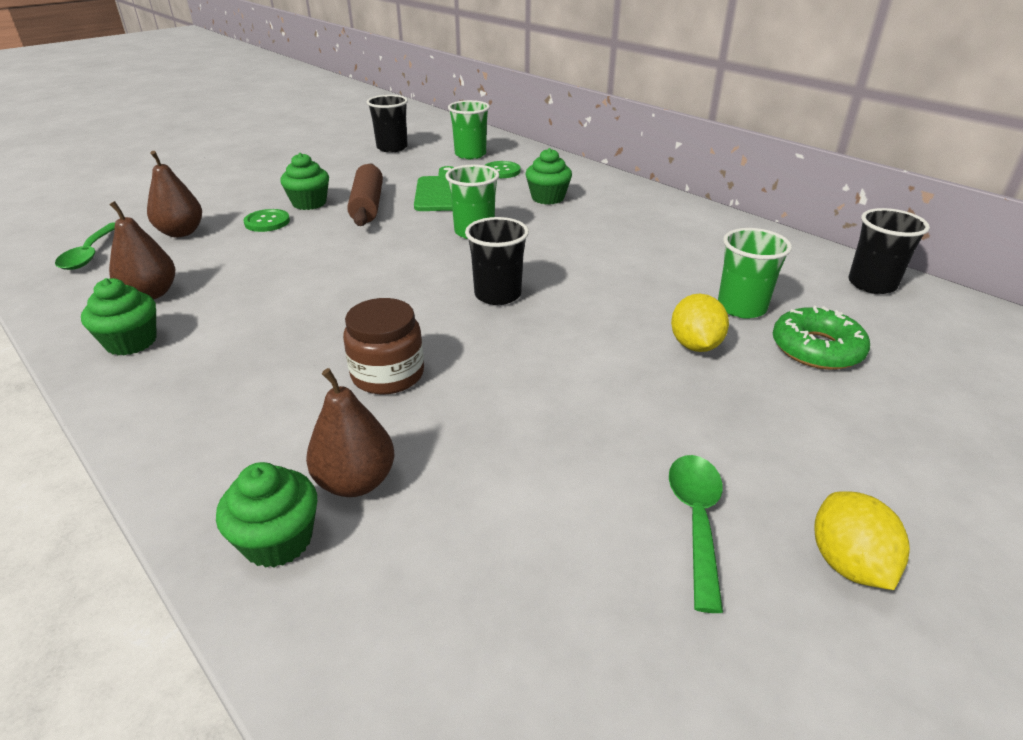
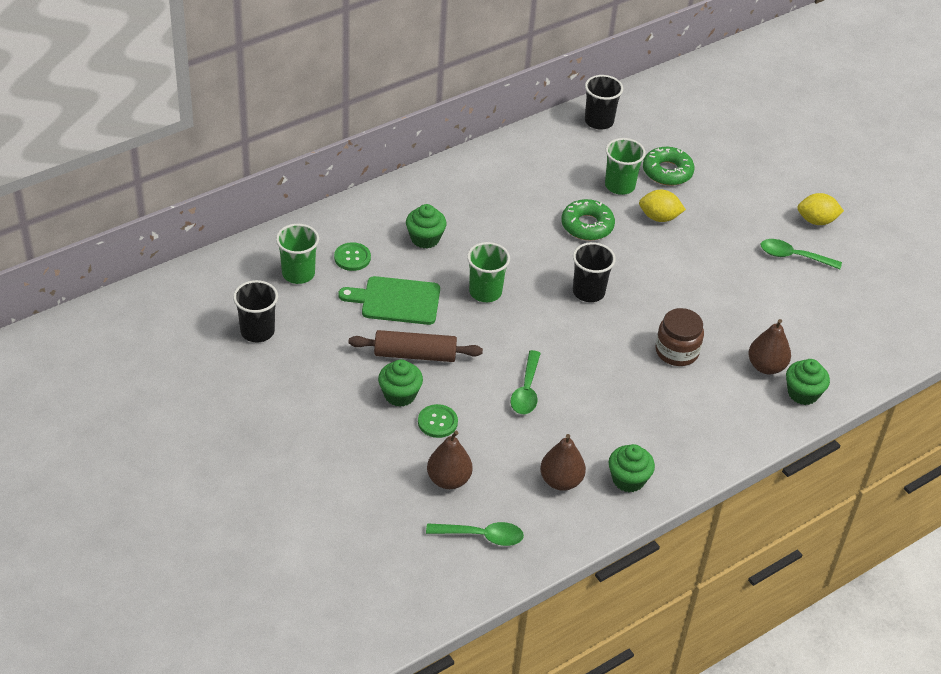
camera: 85 degrees left, 10 degrees up
(310, 264) = (526, 390): none -> green spoon
(633, 287) = (587, 225): none -> green donut

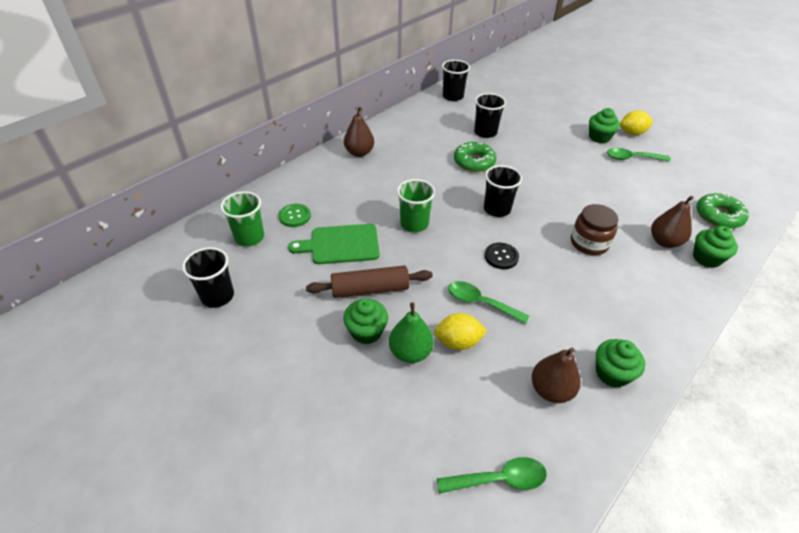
camera: 10 degrees left, 0 degrees up
(425, 238) = (352, 191): green cupcake -> green cupcake (599, 137)
(437, 422) = (410, 352): green button -> green pear
(448, 480) = (441, 415): brown pear -> brown pear (359, 153)
(526, 390) = (481, 303): green spoon -> green spoon turned 120 degrees clockwise
(569, 347) = (501, 257): none -> black button
(619, 185) = (485, 132): green cup -> black cup
(659, 217) = (523, 148): yellow lemon -> yellow lemon (458, 342)
(667, 172) = (514, 119): green donut -> green donut (718, 216)

